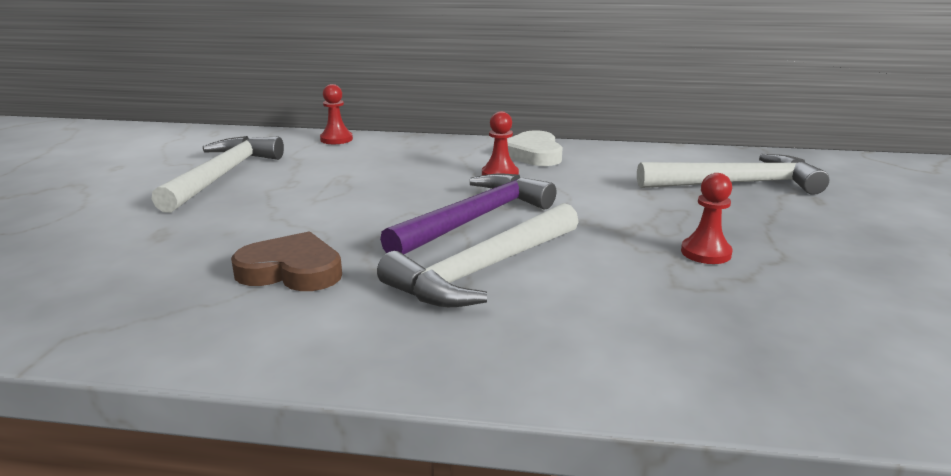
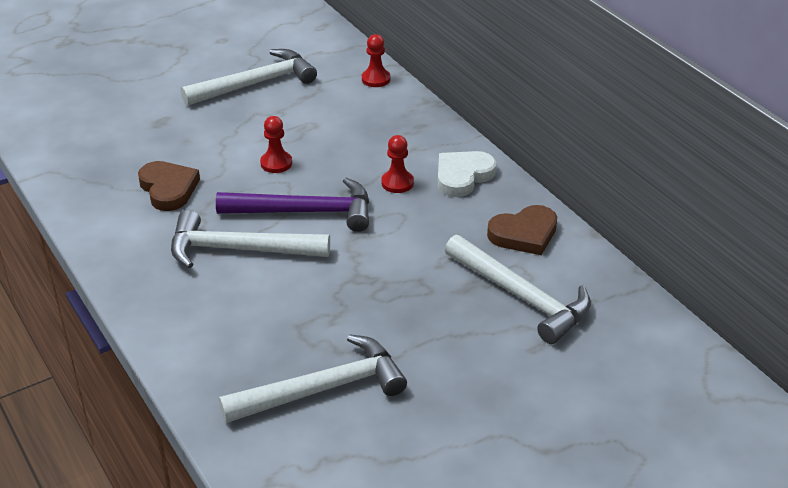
camera: 50 degrees right, 15 degrees up
(647, 160) = (524, 234): none -> brown heart
(705, 253) = (359, 323): red pawn -> red pawn (276, 163)
(816, 308) = (323, 389): none -> white hammer

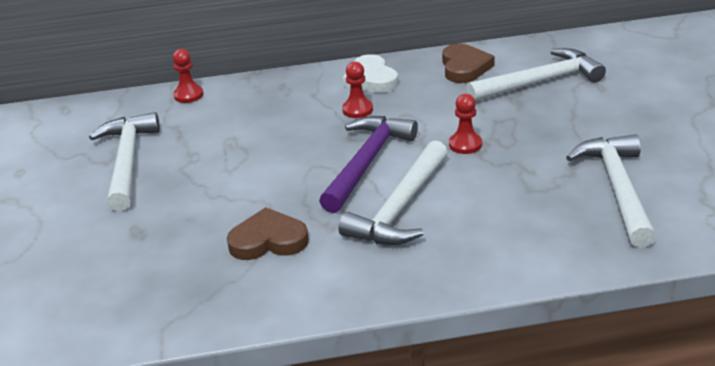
camera: 65 degrees left, 5 degrees down
(276, 163) = (277, 168): red pawn -> red pawn (465, 144)

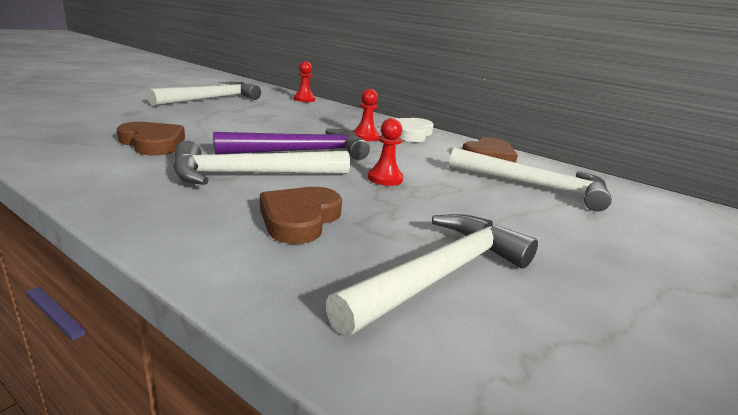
camera: 40 degrees right, 10 degrees down
(503, 213) = (299, 219): none -> brown heart

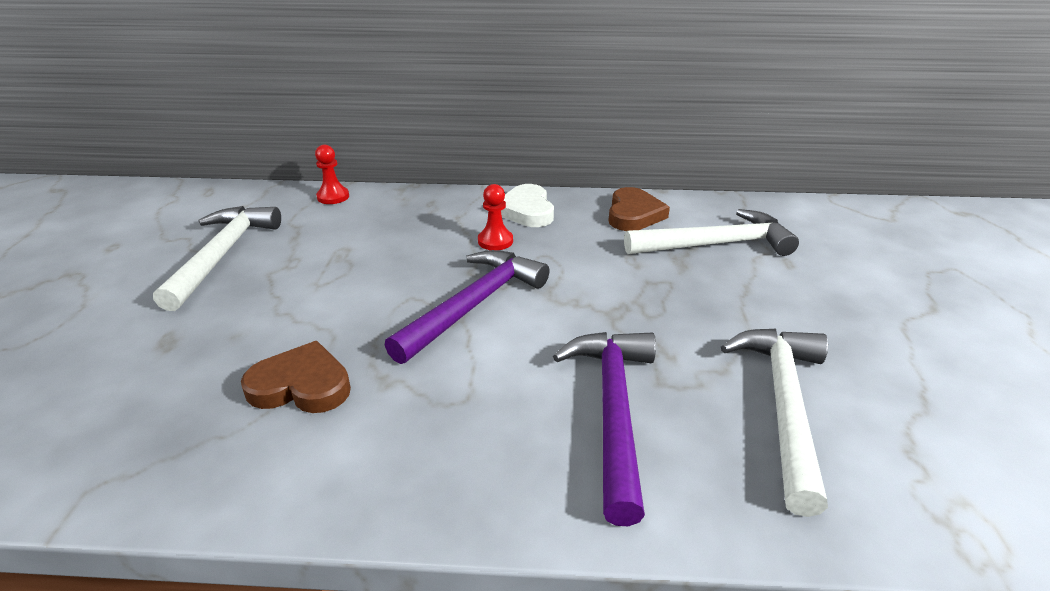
camera: 30 degrees left, 10 degrees up
(251, 174) = (484, 374): white hammer -> none
(299, 219) = (613, 410): brown heart -> purple hammer
(385, 178) = (600, 304): red pawn -> none

